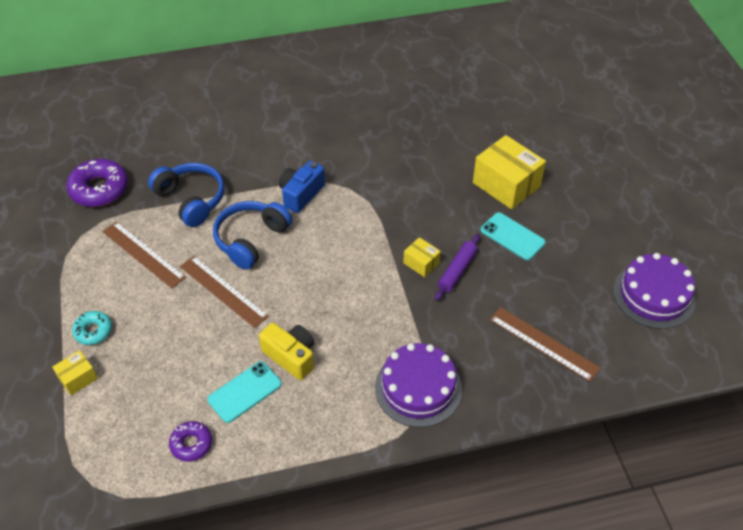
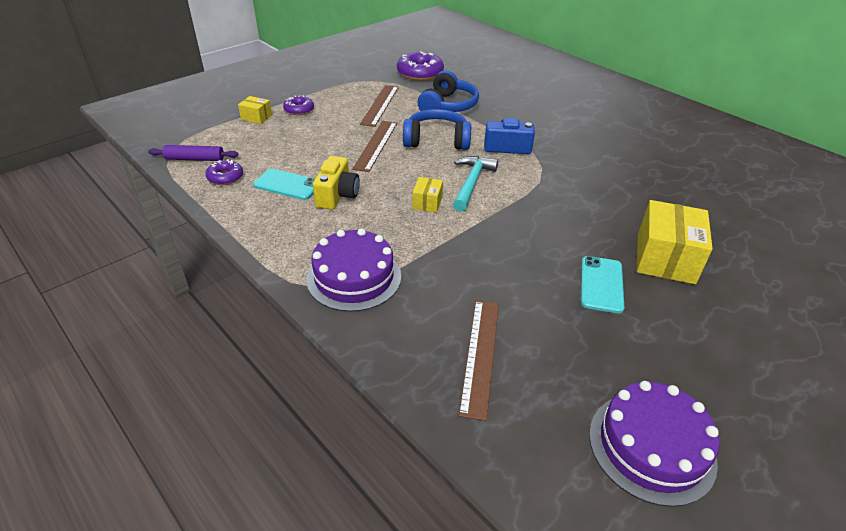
camera: 60 degrees right, 10 degrees down
(93, 331) = (299, 110): turquoise donut -> purple donut
(339, 248) = (471, 183): none -> turquoise hammer
(421, 263) = (502, 233): yellow box -> yellow box (427, 202)
(457, 271) = (516, 259): purple rolling pin -> purple rolling pin (195, 159)

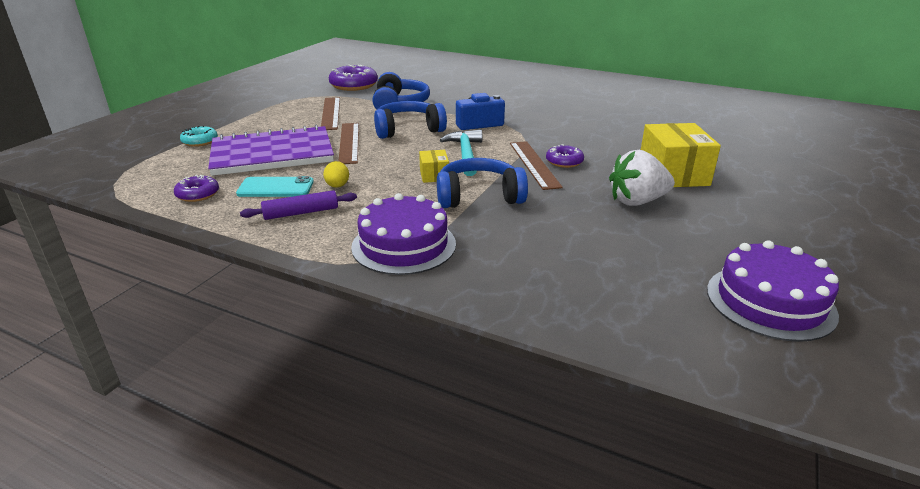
camera: 20 degrees left, 10 degrees down
(195, 159) = (149, 186): purple rolling pin -> purple rolling pin (301, 213)
(256, 117) = (200, 141): yellow box -> turquoise donut
(299, 110) = (245, 129): purple donut -> purple donut (564, 162)
(305, 145) = (272, 154): none -> purple notebook
(337, 195) = (337, 186): yellow camera -> yellow egg
(452, 238) = (479, 196): none -> blue headphones
(480, 355) = (574, 275): brown ruler -> brown ruler (534, 164)
(601, 284) = (637, 201): turquoise phone -> white strawberry

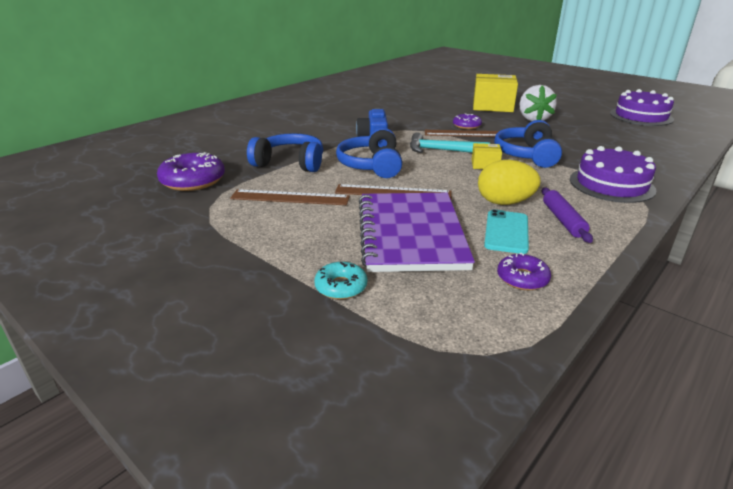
camera: 75 degrees left, 0 degrees up
(337, 186) = (504, 202): yellow egg -> yellow egg, size x1.80

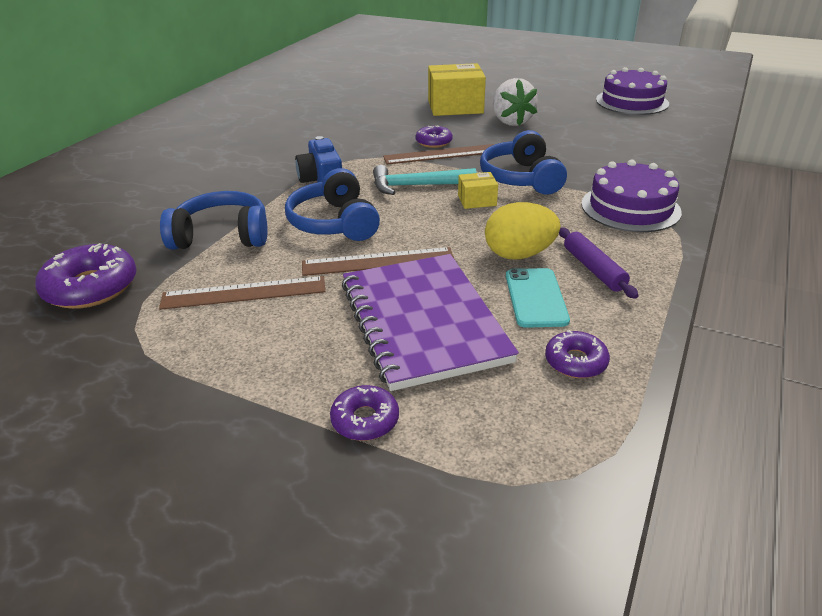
camera: 15 degrees left, 5 degrees up
(341, 287) = (365, 420): turquoise donut -> purple donut

